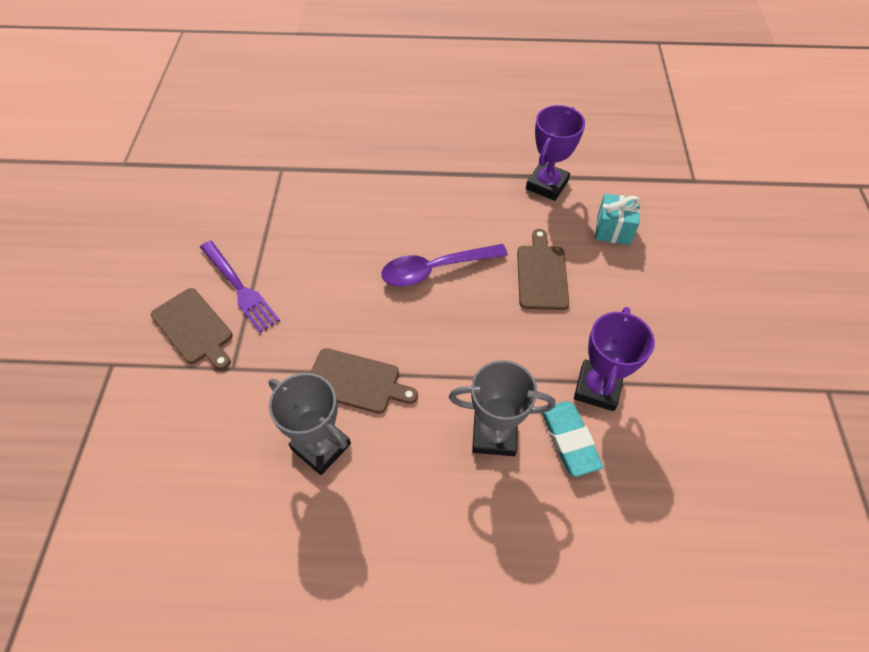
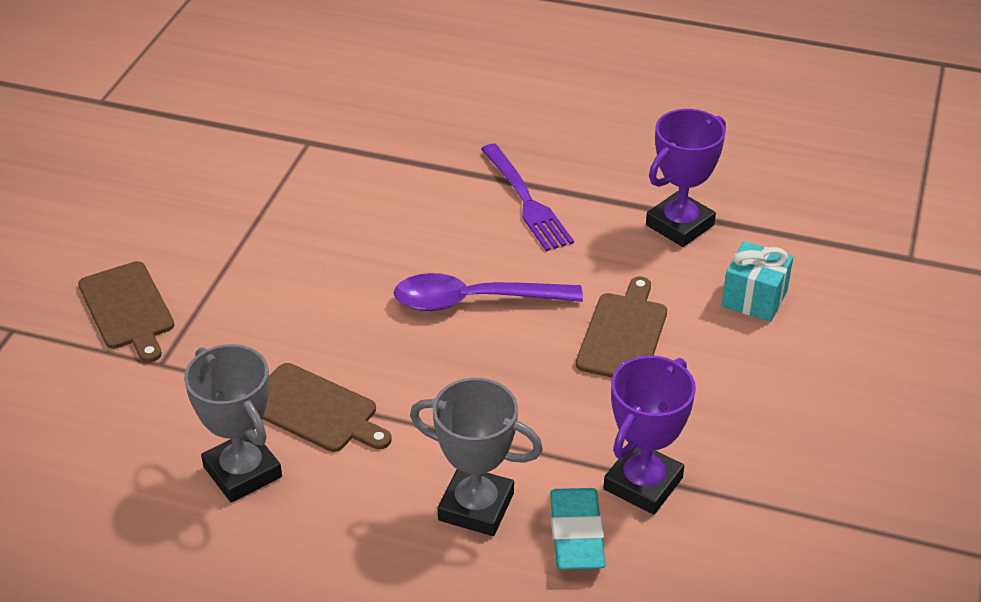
camera: 15 degrees right, 15 degrees down
(240, 288) = (202, 274): purple fork -> purple fork (527, 201)

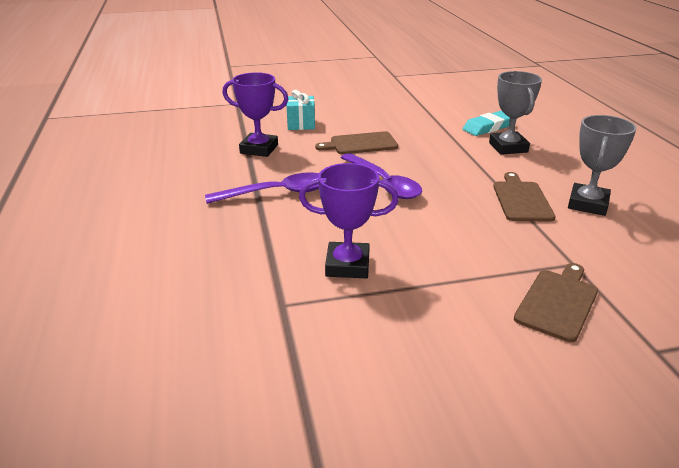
camera: 120 degrees left, 10 degrees down
(527, 201) = (277, 193): purple fork -> purple spoon
(643, 484) = (443, 122): purple trophy -> purple trophy (347, 265)

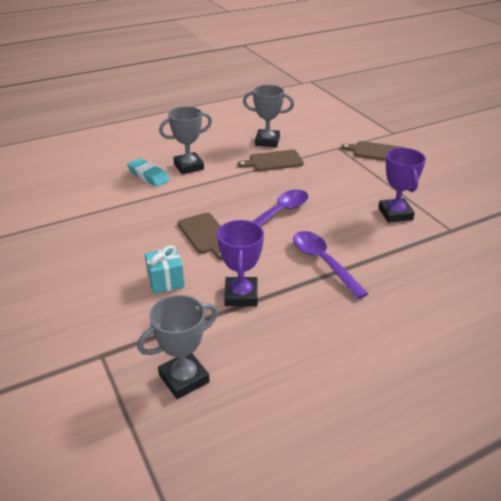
camera: 105 degrees left, 5 degrees up
(190, 123) = (184, 378): none -> grey trophy

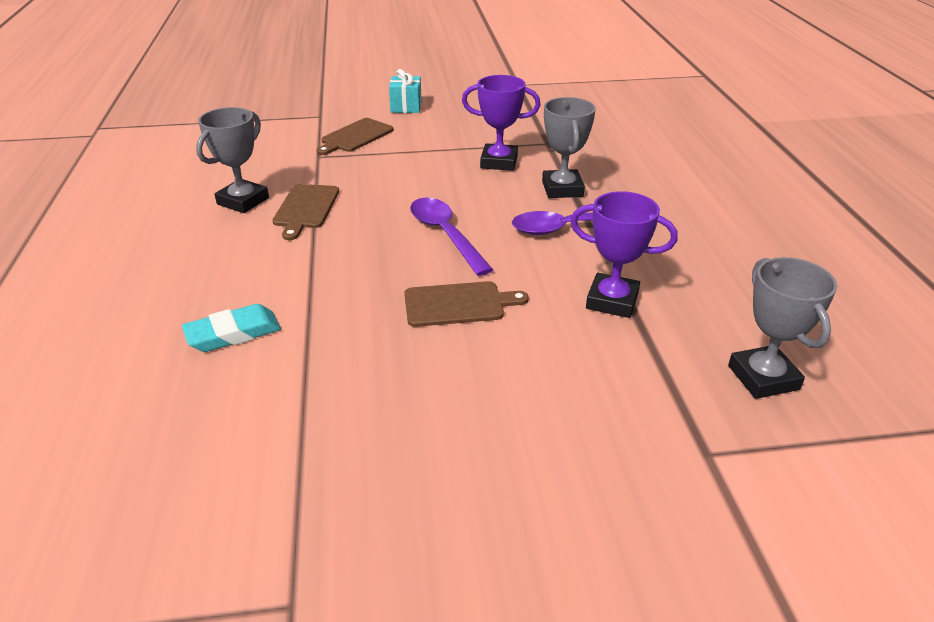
camera: 70 degrees left, 0 degrees up
(165, 281) = (555, 361): turquoise gift -> turquoise gift (406, 107)
(188, 166) = (245, 285): grey trophy -> grey trophy (562, 189)

